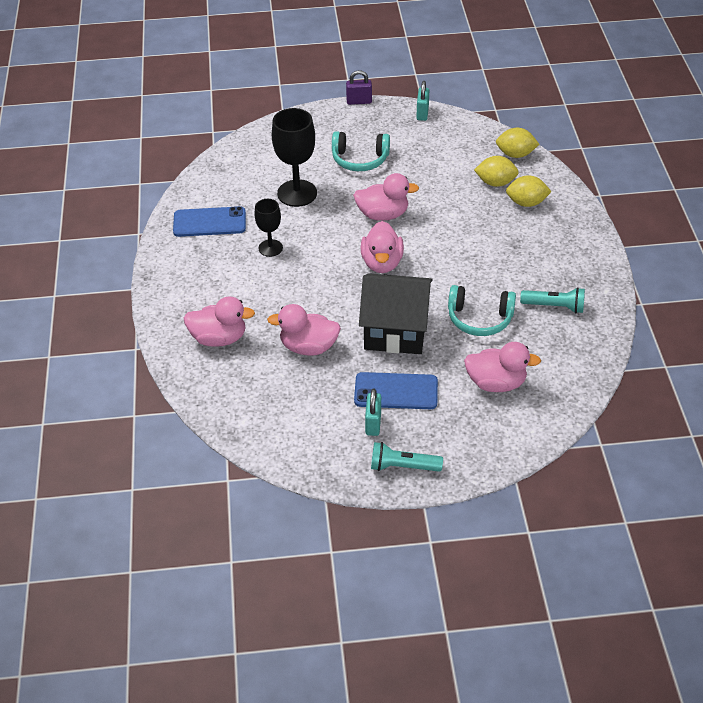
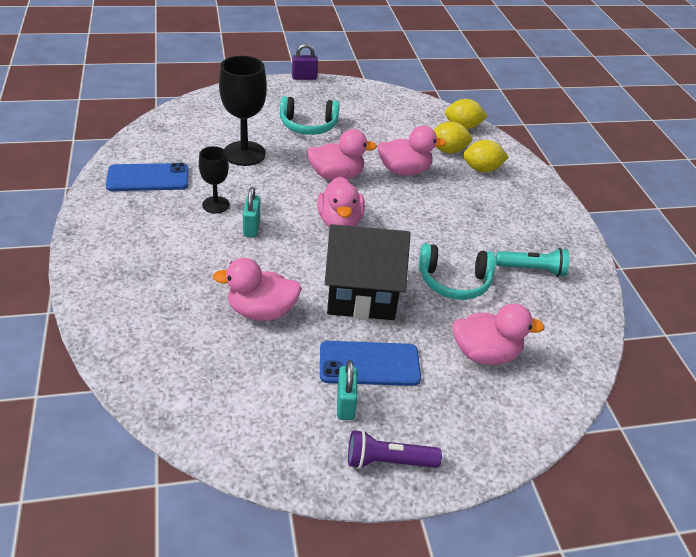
camera: 10 degrees left, 5 degrees down
(219, 338) = (153, 300): pink duck -> pink duck (404, 171)
(403, 466) = (388, 461): turquoise flashlight -> purple flashlight
(422, 113) = (367, 90): turquoise padlock -> turquoise padlock (251, 227)

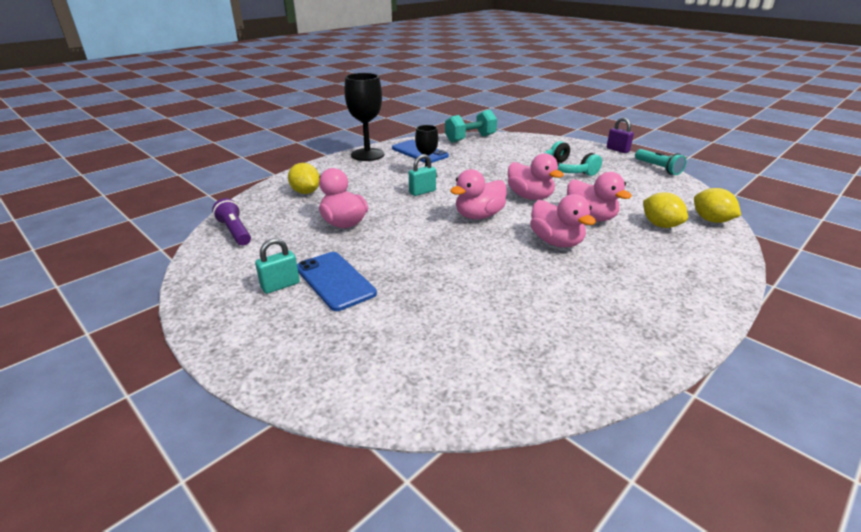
camera: 60 degrees right, 10 degrees down
(160, 129) = (470, 138): none -> turquoise dumbbell
(244, 153) = (493, 164): black goblet -> black goblet (367, 155)
(362, 293) = (411, 251): black house -> none
(388, 461) = (233, 325): purple flashlight -> purple flashlight (235, 232)
(454, 281) = (487, 286): turquoise headphones -> none
(482, 169) = (671, 249): yellow lemon -> yellow lemon (306, 192)
(485, 353) = (412, 334): pink duck -> pink duck (556, 242)
(532, 269) = (575, 325): turquoise flashlight -> turquoise flashlight (658, 168)

